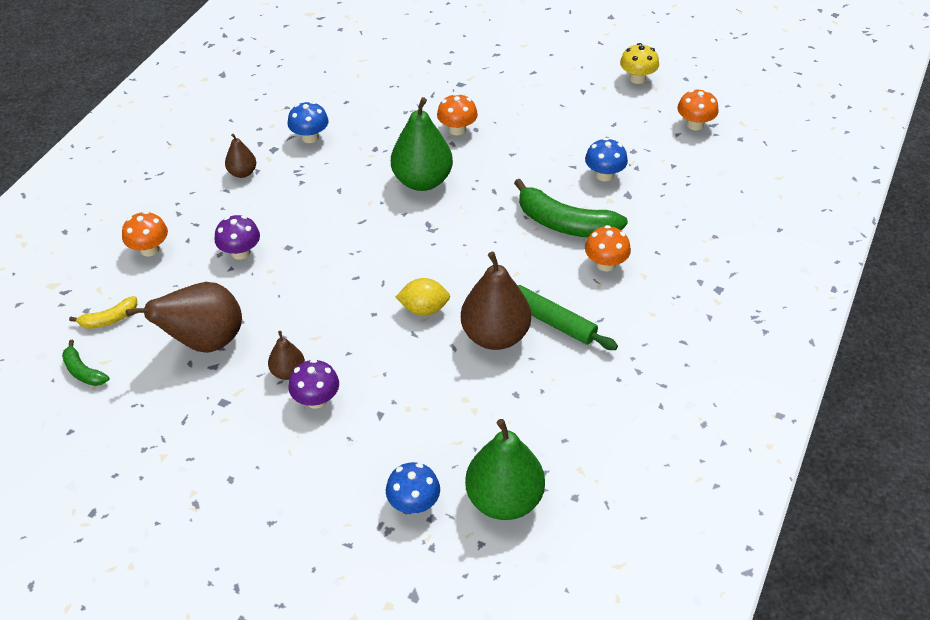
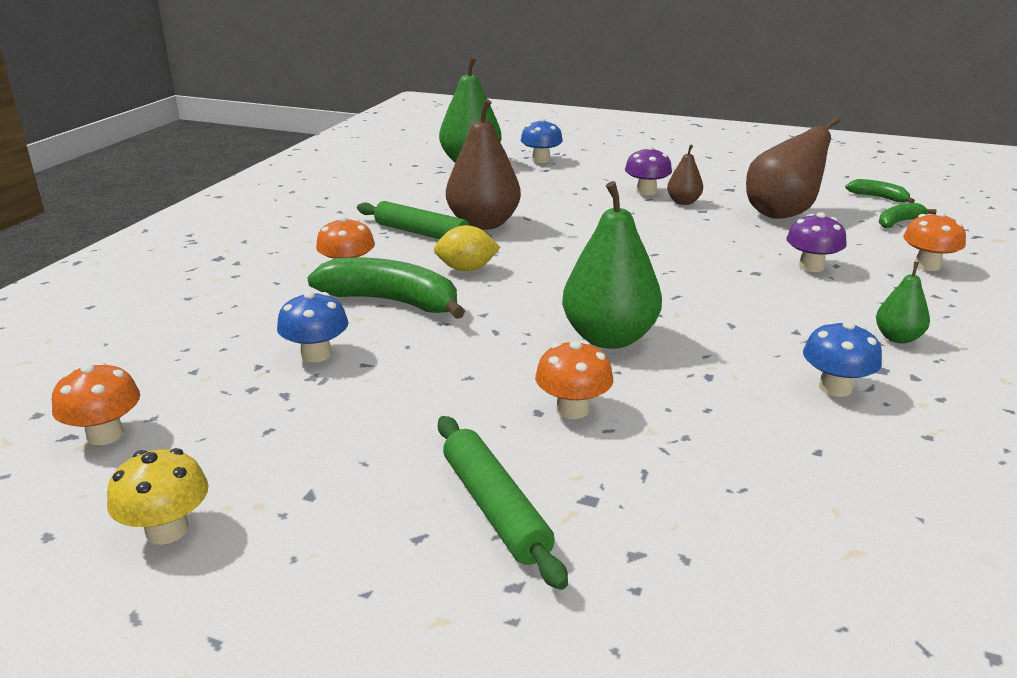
camera: 175 degrees right, 20 degrees down
(109, 319) = (899, 222): yellow banana -> green banana
(242, 173) = (898, 338): brown pear -> green pear
(424, 309) = (565, 236): yellow lemon -> yellow lemon (466, 269)
(501, 81) = (494, 508): none -> green rolling pin

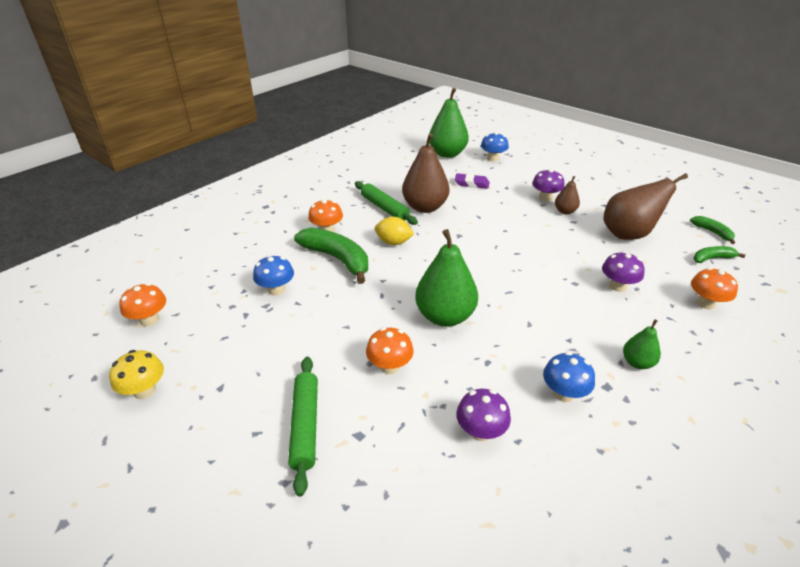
camera: 20 degrees right, 10 degrees up
(532, 190) = (471, 184): none -> purple eraser
(761, 453) = (480, 431): none -> purple mushroom

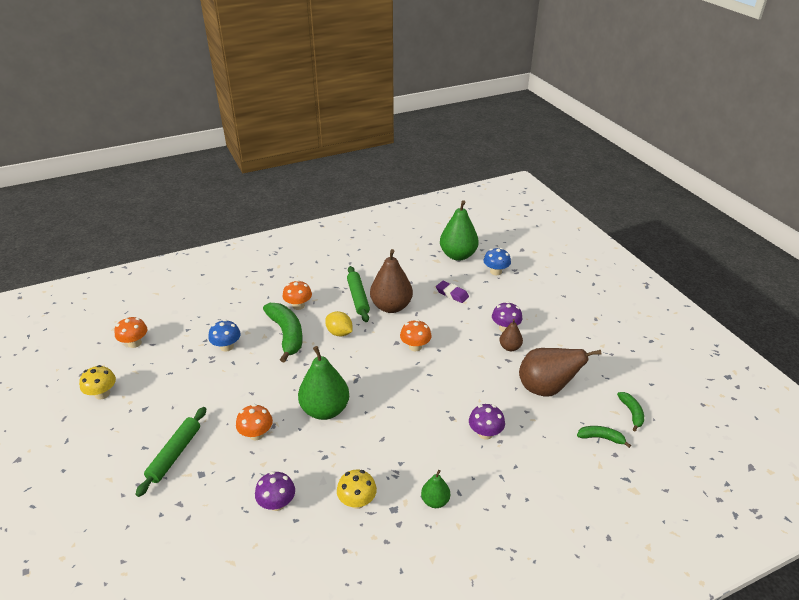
camera: 25 degrees right, 0 degrees up
(564, 393) = (357, 501): blue mushroom -> yellow mushroom
(706, 303) = (547, 476): orange mushroom -> orange mushroom (415, 346)

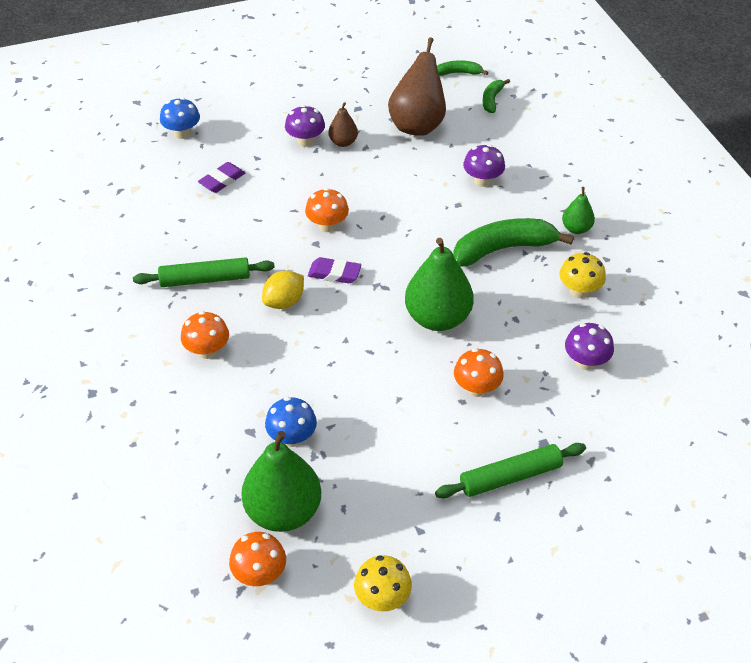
camera: 85 degrees left, 10 degrees up
(174, 454) = (510, 477): green rolling pin -> green rolling pin turned 45 degrees counterclockwise
(286, 334) = (276, 363): green banana -> green banana (503, 249)
(367, 354) = (334, 273): none -> purple eraser
(391, 307) = (236, 244): brown pear -> none
(458, 255) = (129, 165): green pear -> green pear (283, 512)

